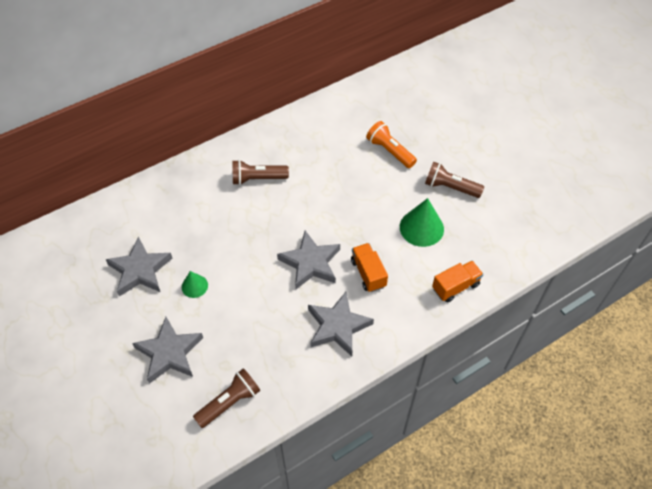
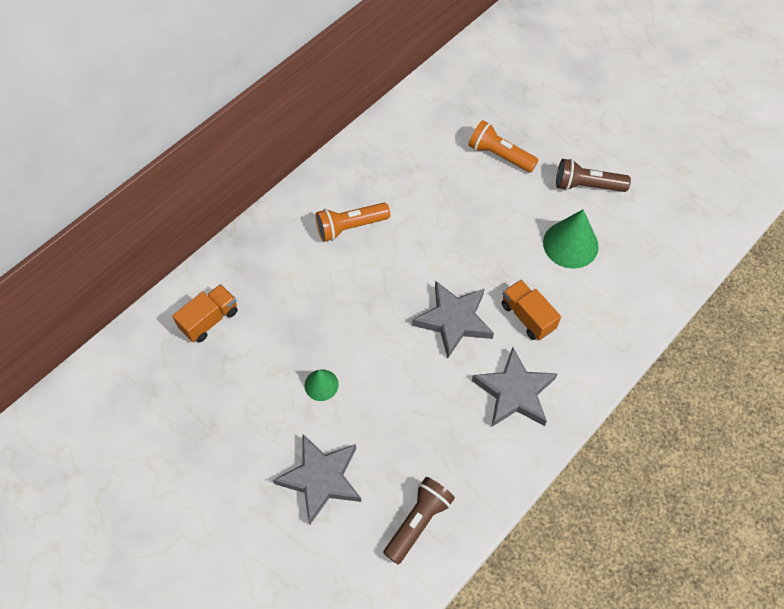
camera: 15 degrees left, 5 degrees up
(140, 270) = (244, 381): grey star -> none
(257, 179) = (350, 227): brown flashlight -> orange flashlight
(455, 286) = (635, 308): orange truck -> orange truck (209, 320)

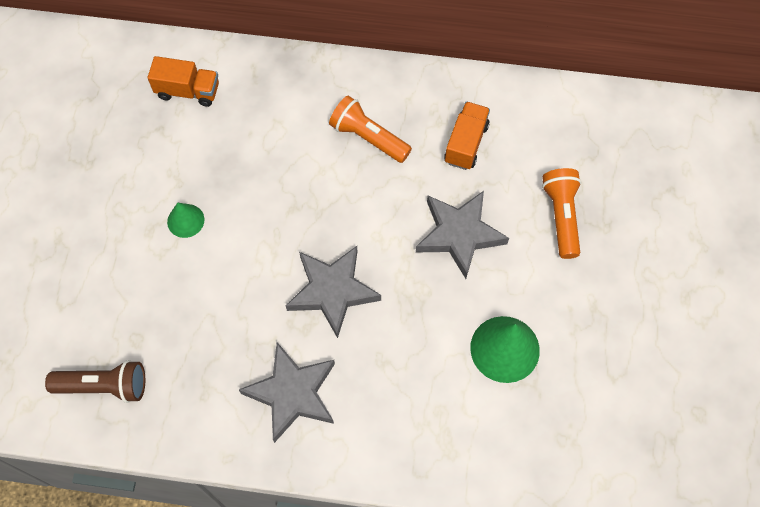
camera: 55 degrees right, 5 degrees up
(321, 479) = (95, 279): grey star -> grey star (459, 234)
(527, 317) = (386, 356): orange truck -> orange truck (466, 143)
(586, 185) = (593, 323): brown flashlight -> none

